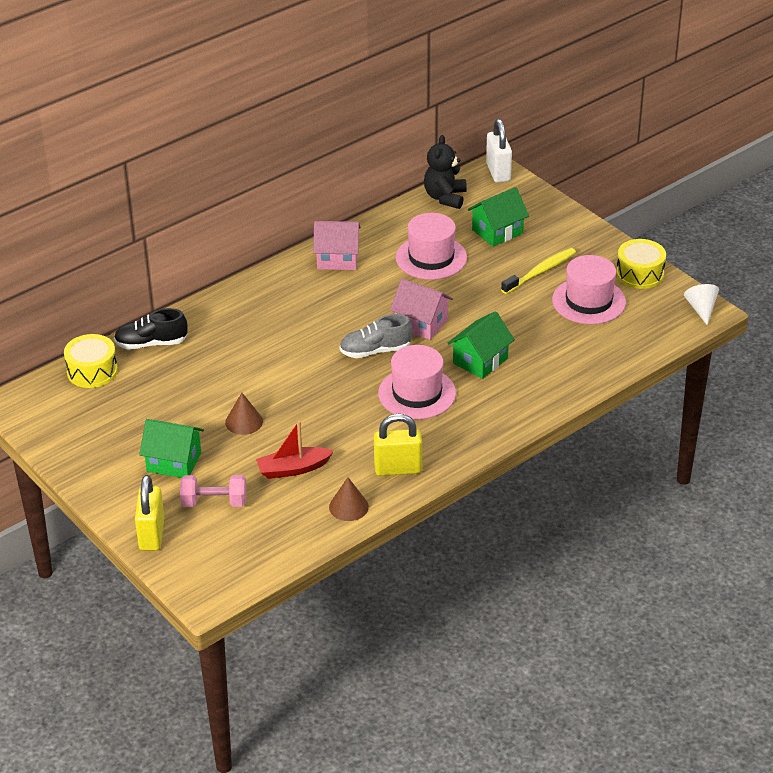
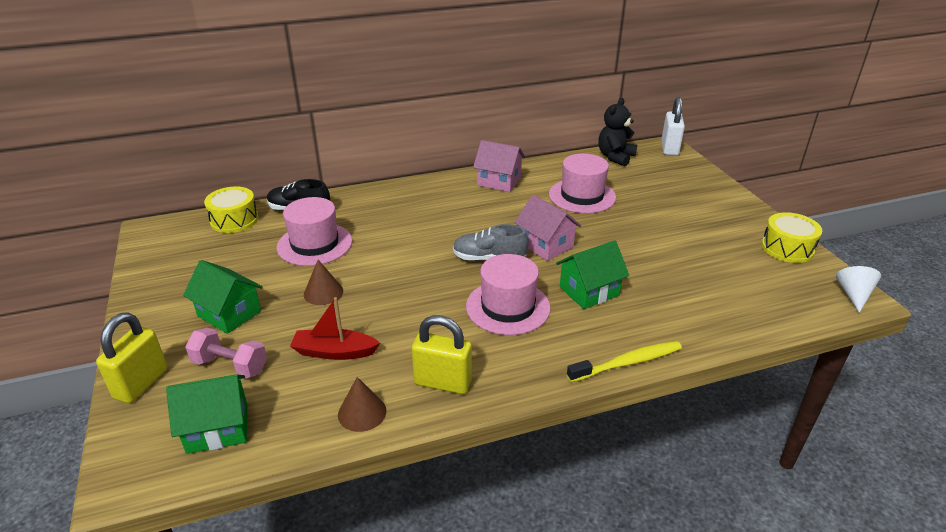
camera: 20 degrees right, 5 degrees down
(497, 231) = (652, 188): green house -> green house (218, 428)
(540, 272) = (682, 226): yellow toothbrush -> yellow toothbrush (627, 363)
(589, 301) = (725, 261): pink hat -> pink hat (314, 244)

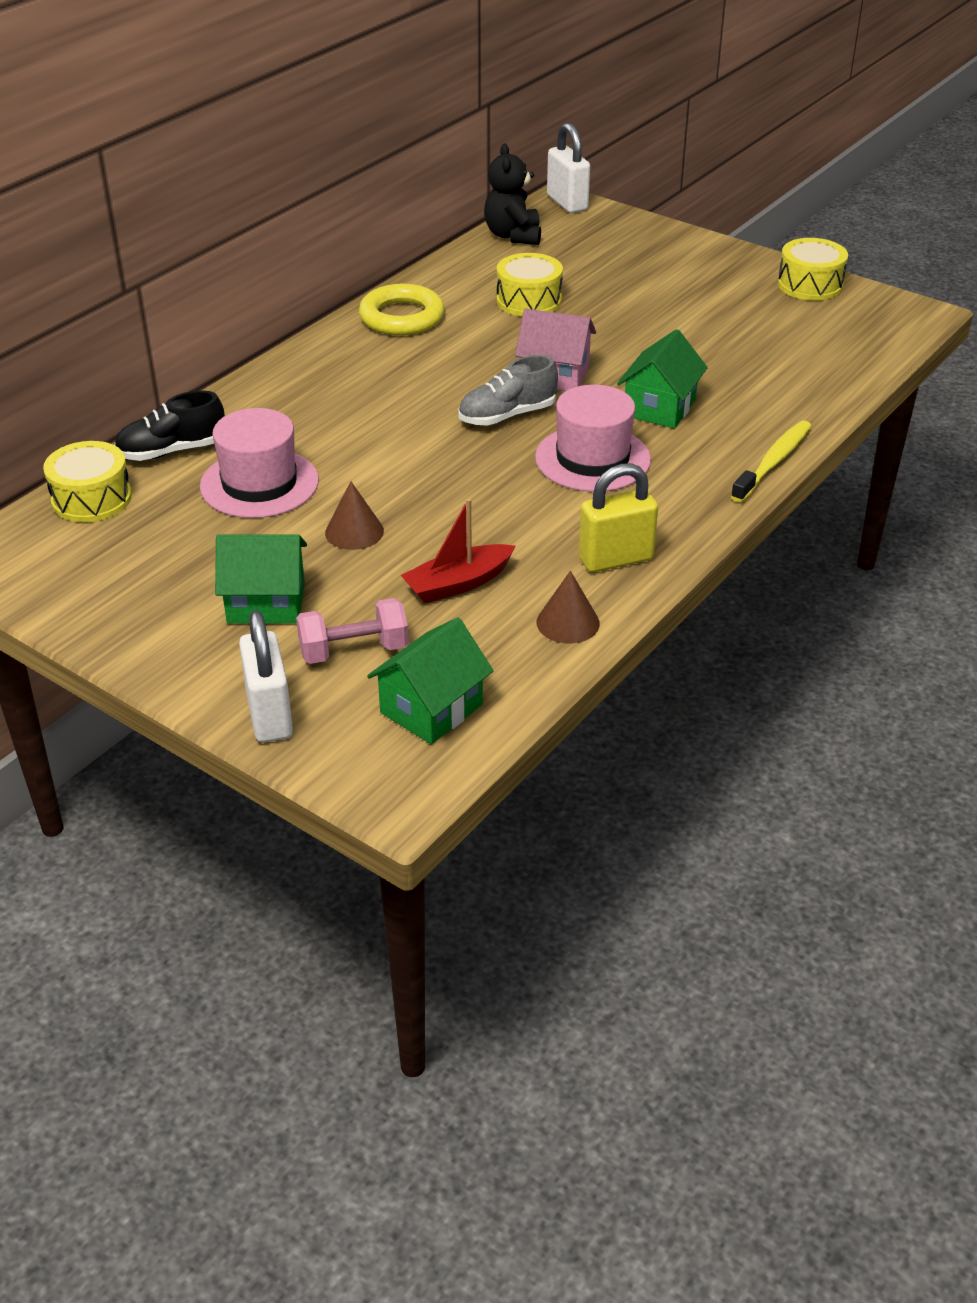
camera: 35 degrees left, 5 degrees up
(141, 383) = (270, 716): yellow padlock -> white padlock
(499, 181) = (402, 317): pink house -> yellow ring
(582, 196) = (529, 301): pink hat -> yellow drum
(853, 295) = (912, 312): white cone -> none

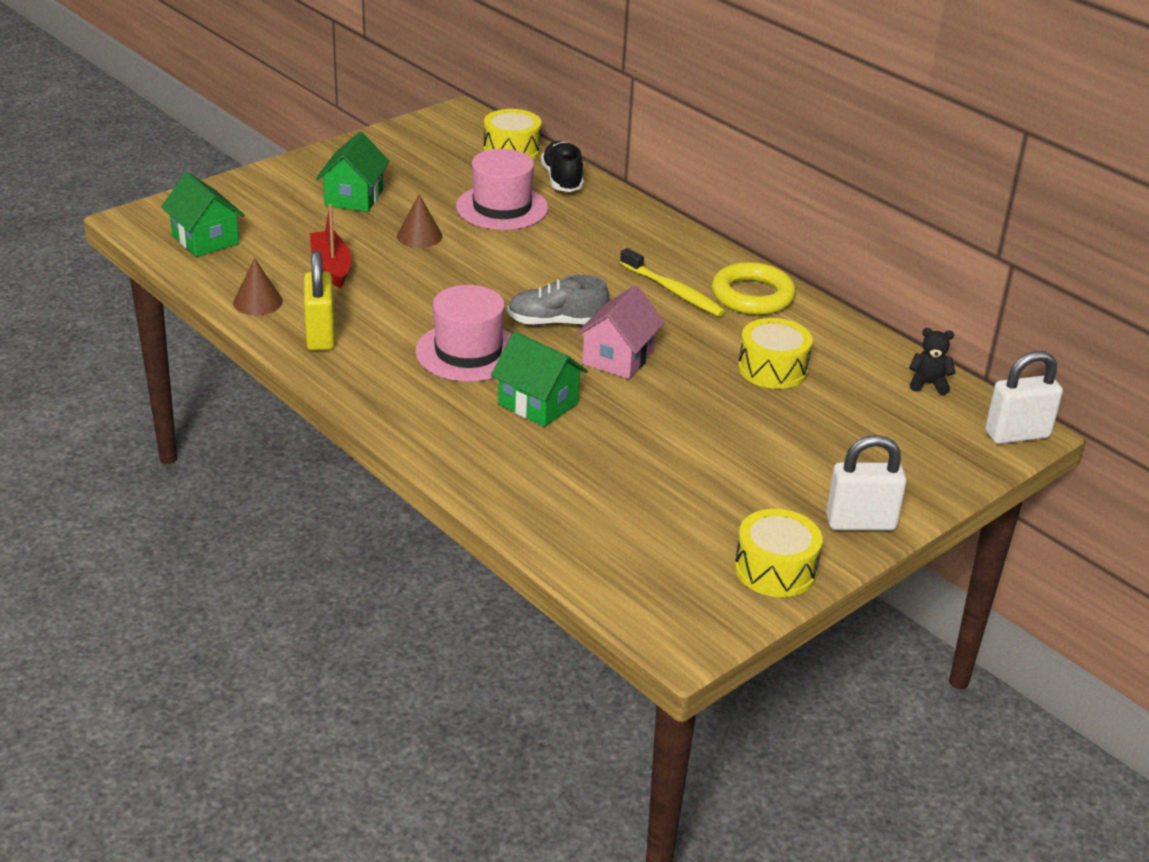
camera: 100 degrees right, 5 degrees down
(270, 716) = (239, 189): white padlock -> white padlock (860, 523)
(354, 651) = (282, 221): pink dumbbell -> none
(507, 415) = (556, 322): grey shoe -> grey shoe turned 75 degrees counterclockwise
(513, 236) = (928, 384): black teddy bear -> black teddy bear, size x0.60
(773, 462) = (416, 446): yellow toothbrush -> yellow toothbrush (673, 291)

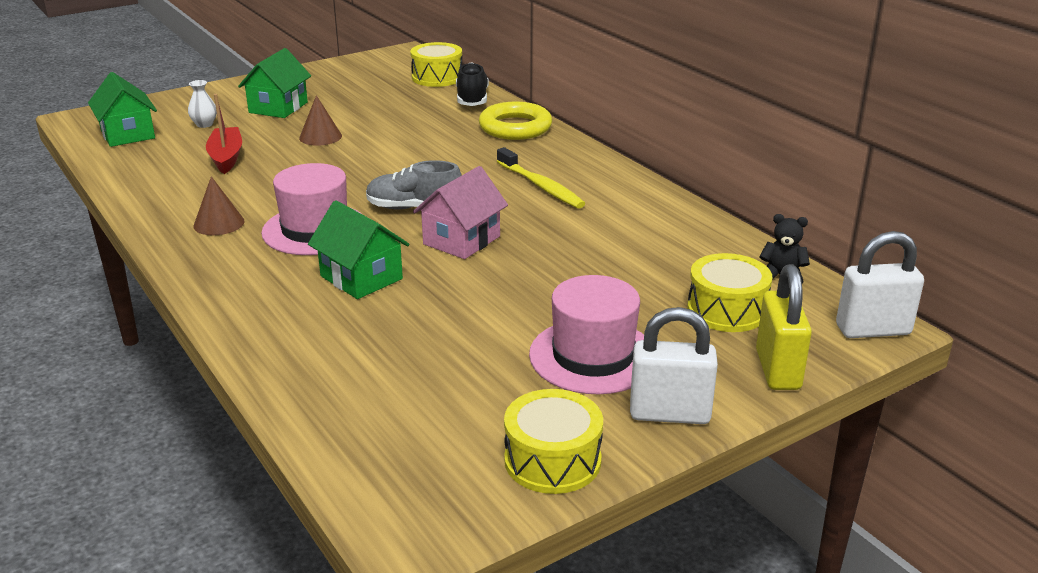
camera: 10 degrees right, 5 degrees down
(258, 302) = (141, 182): brown cone -> brown cone (219, 223)
(284, 223) = (204, 124): none -> white vase
(320, 336) = (181, 211): yellow padlock -> yellow padlock (777, 370)
(502, 207) = (407, 118): pink hat -> pink hat (593, 356)
(752, 296) = (618, 192): yellow ring -> yellow ring (515, 127)
(772, 369) = (617, 256): yellow drum -> yellow drum (726, 310)

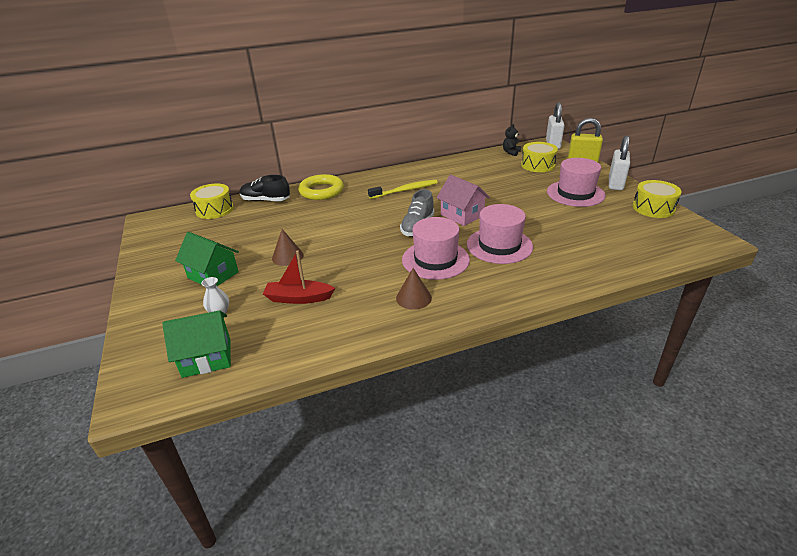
camera: 75 degrees left, 5 degrees up
(361, 277) = (499, 245): green house -> pink hat

